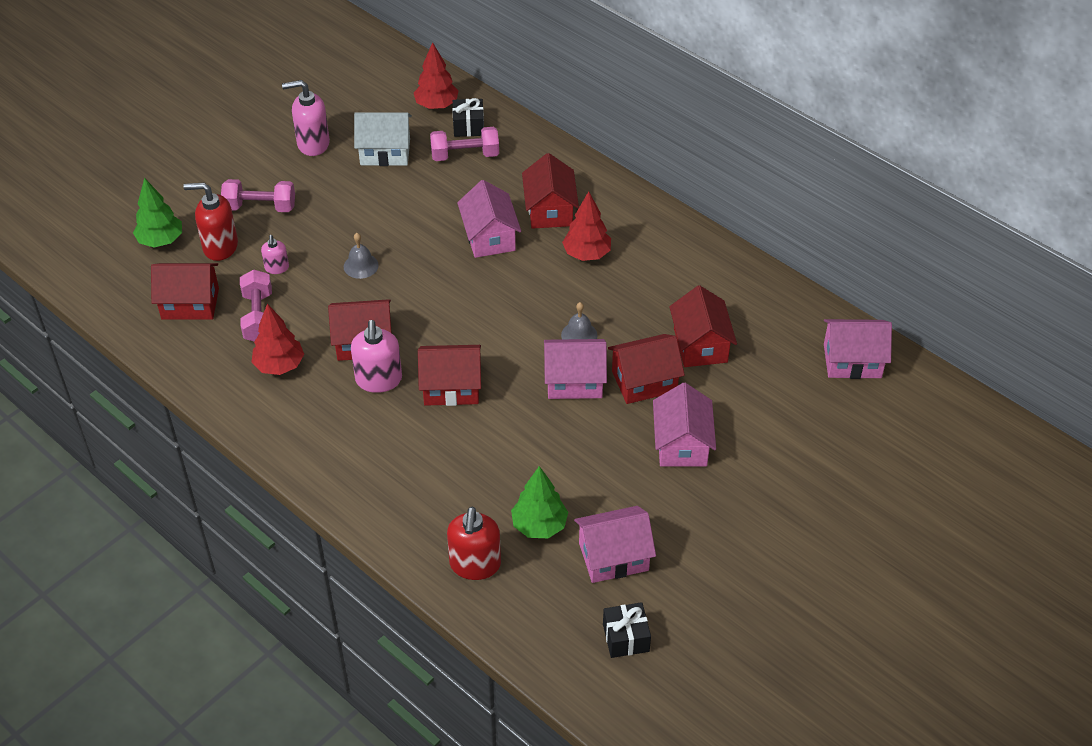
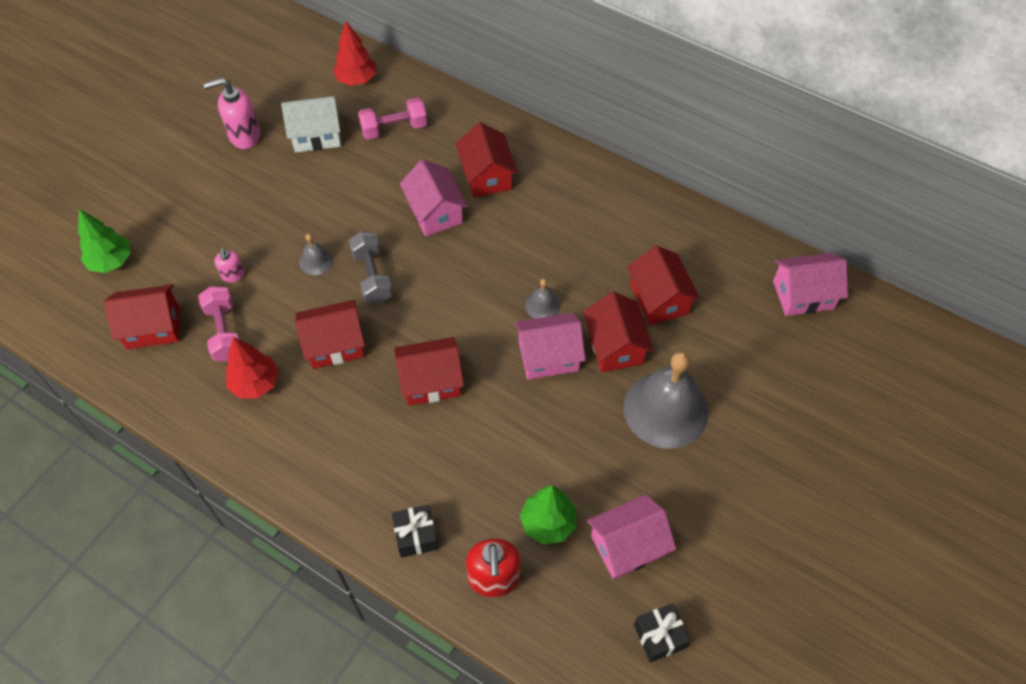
camera: 10 degrees left, 10 degrees up
(220, 247) = (172, 259): red soap dispenser -> none
(260, 207) = (205, 211): pink dumbbell -> none
(378, 380) = (357, 384): pink soap dispenser -> none
(414, 287) = (372, 276): none -> grey dumbbell
(468, 126) = (391, 97): black gift -> black gift (416, 536)
(586, 254) = (531, 217): red tree -> none
(644, 381) = (615, 346): red house -> red house turned 75 degrees counterclockwise
(682, 444) = (665, 409): pink house -> grey bell

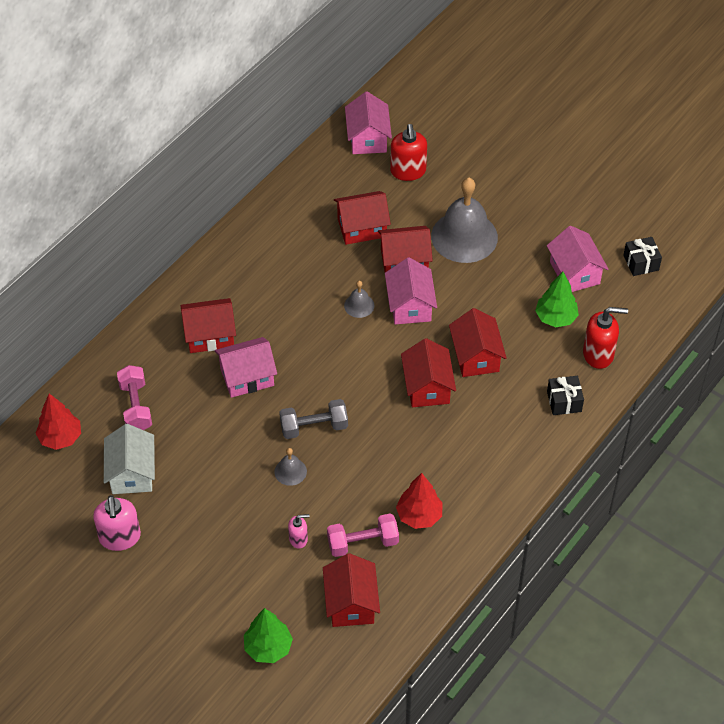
camera: 85 degrees left, 5 degrees down
(334, 345) = (384, 456): red house -> red house (476, 356)
(759, 341) = (408, 171): none -> red soap dispenser

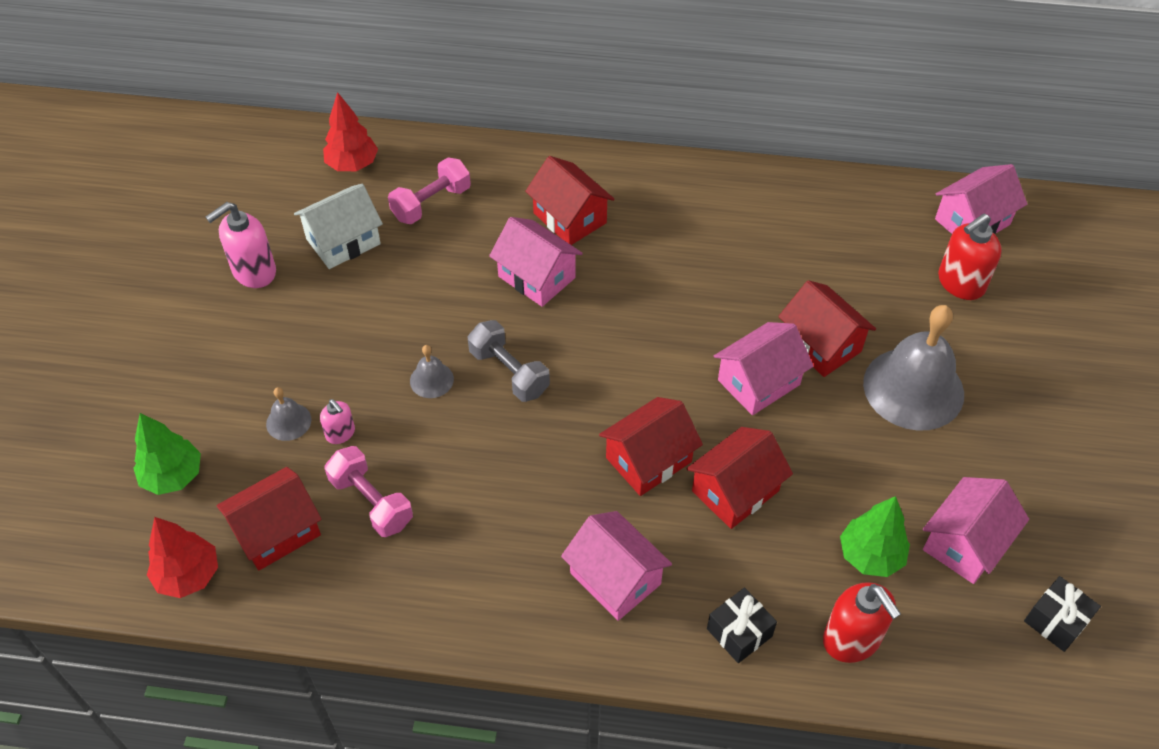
camera: 60 degrees right, 0 degrees up
(359, 305) = (718, 331): grey bell -> grey bell (288, 421)
(362, 227) = (835, 279): red house -> none
(419, 516) = (446, 544): red tree -> red tree (188, 575)
(495, 442) = (615, 578): none -> pink house

